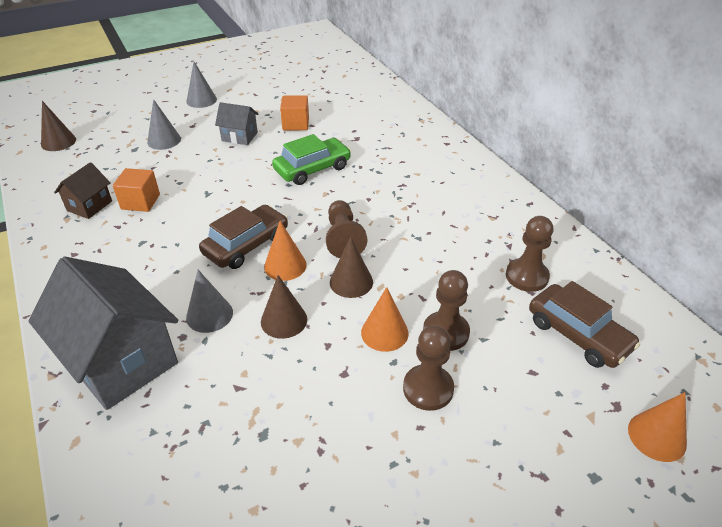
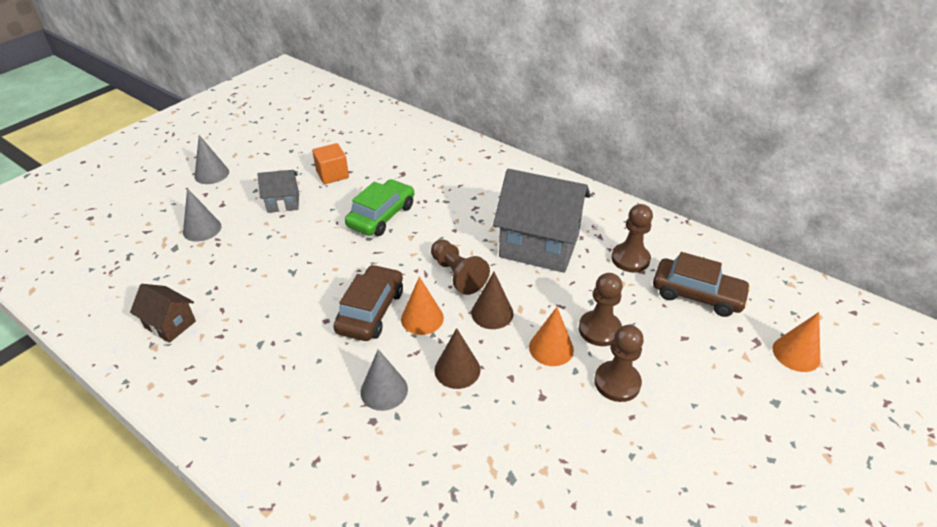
camera: 25 degrees left, 0 degrees up
(58, 142) = (74, 265): brown cone -> none
(89, 206) = (170, 324): brown house -> brown house turned 60 degrees counterclockwise
(121, 360) = (329, 467): grey house -> grey house (539, 246)
(140, 202) = (226, 302): orange cube -> none

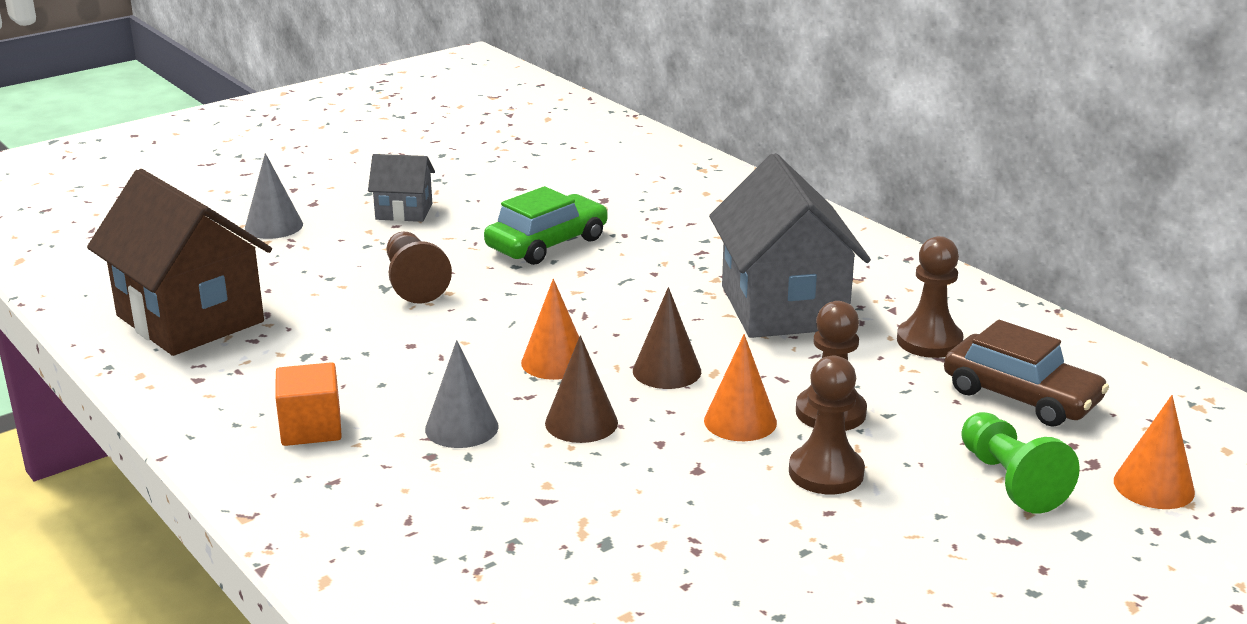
camera: 15 degrees right, 15 degrees down
(170, 324) = (190, 319): brown house -> brown house, size x2.04
(211, 174) = (312, 168): grey cone -> none
(332, 174) = (493, 188): orange cube -> orange cube (311, 428)
(371, 311) = (481, 344): brown car -> none
(457, 275) = (633, 323): brown pawn -> brown pawn (414, 283)
(539, 246) = (783, 307): grey house -> grey house turned 45 degrees clockwise
(720, 366) = (1010, 481): none -> green pawn

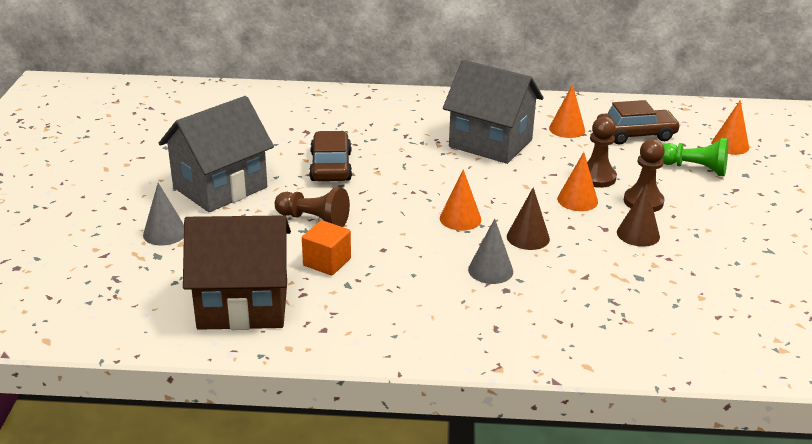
camera: 50 degrees left, 5 degrees up
(311, 428) = (432, 313): orange cube -> orange cube (327, 262)
(404, 212) = (220, 187): grey house -> grey house, size x2.04
(547, 243) = (331, 166): green car -> brown car
(667, 371) = (509, 196): brown cone -> brown cone (638, 234)
(929, 341) = (567, 129): brown pawn -> orange cone

